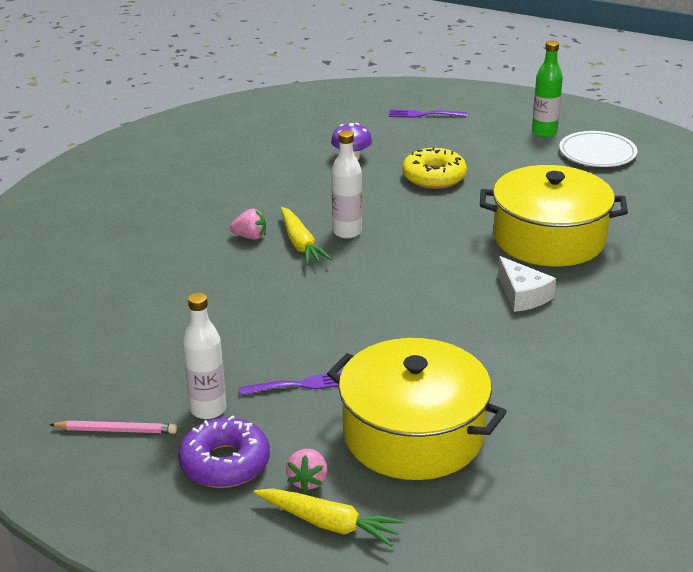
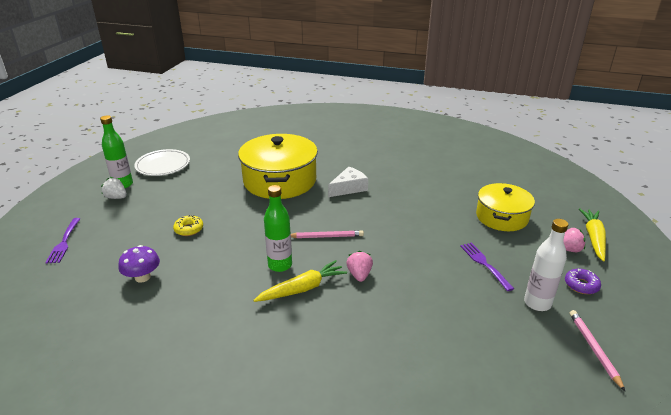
camera: 100 degrees left, 0 degrees up
(225, 463) = (581, 285): purple donut -> purple donut, size x0.56
(250, 237) = (294, 322): pink strawberry -> pink strawberry (359, 275)
(347, 232) = (280, 265): white bottle -> green bottle
(397, 266) = (326, 236): none -> pink pencil
(413, 434) = (502, 217): yellow pot -> yellow pot, size x0.63
(434, 177) = (189, 229): yellow donut -> yellow donut, size x0.56
(512, 131) = (116, 197): none -> white strawberry

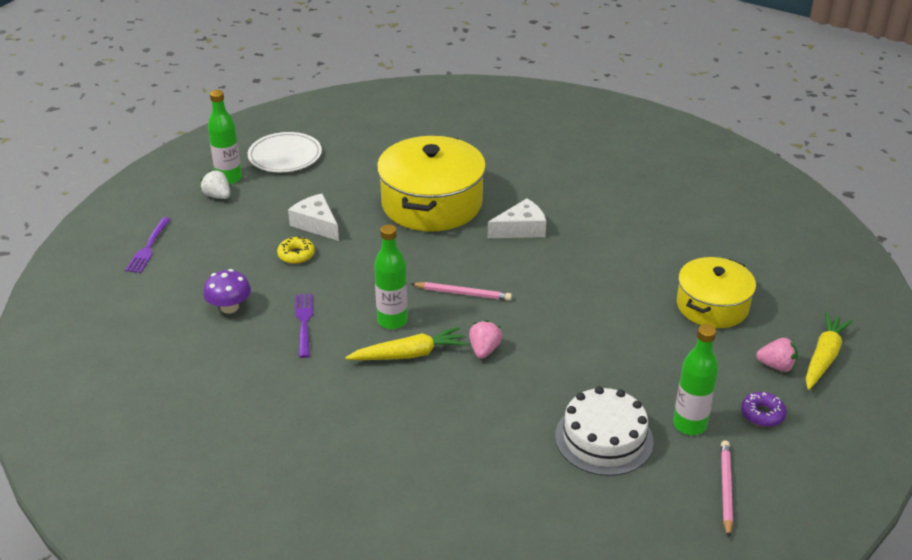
camera: 15 degrees right, 5 degrees up
(199, 206) = (316, 224): none -> white cheese
(482, 327) = (604, 438): none -> white cake
(485, 264) = (651, 365): purple fork -> purple fork (304, 323)
(537, 303) = (689, 425): white bottle -> green bottle

